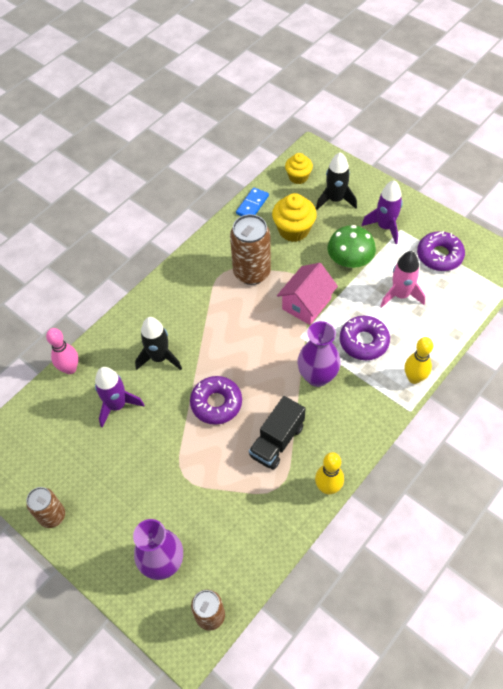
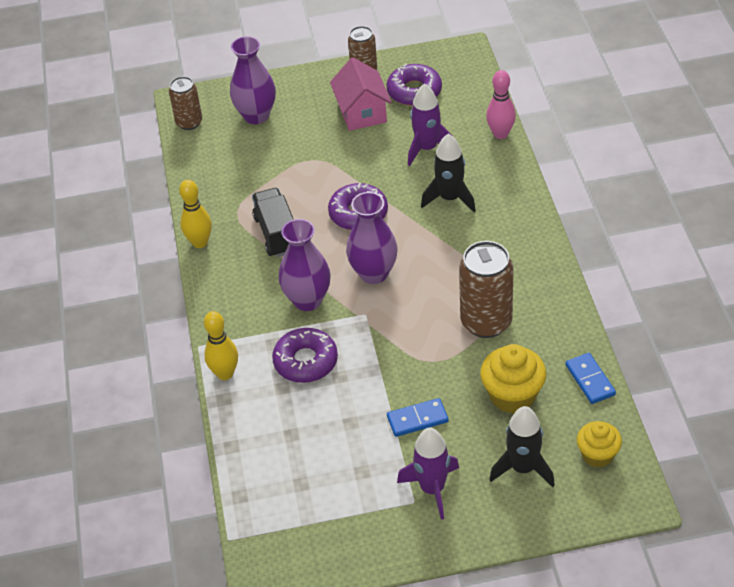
camera: 130 degrees right, 10 degrees down
(263, 355) = (374, 273): none -> purple vase
(306, 304) = (398, 343): pink house -> pink house (362, 112)
(349, 260) = (417, 419): green mushroom -> blue domino
(400, 295) = (326, 433): pink rocket -> none
(439, 255) = (339, 512): purple donut -> purple donut (414, 91)

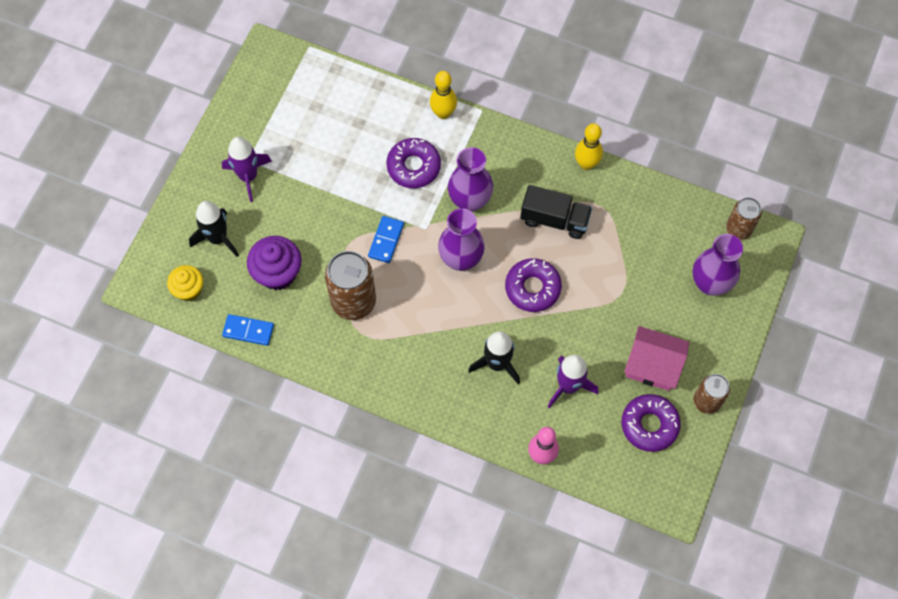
camera: 120 degrees right, 20 degrees up
(417, 419) = (308, 203): blue domino -> blue domino (386, 240)
(512, 395) = (277, 273): yellow cupcake -> purple cupcake

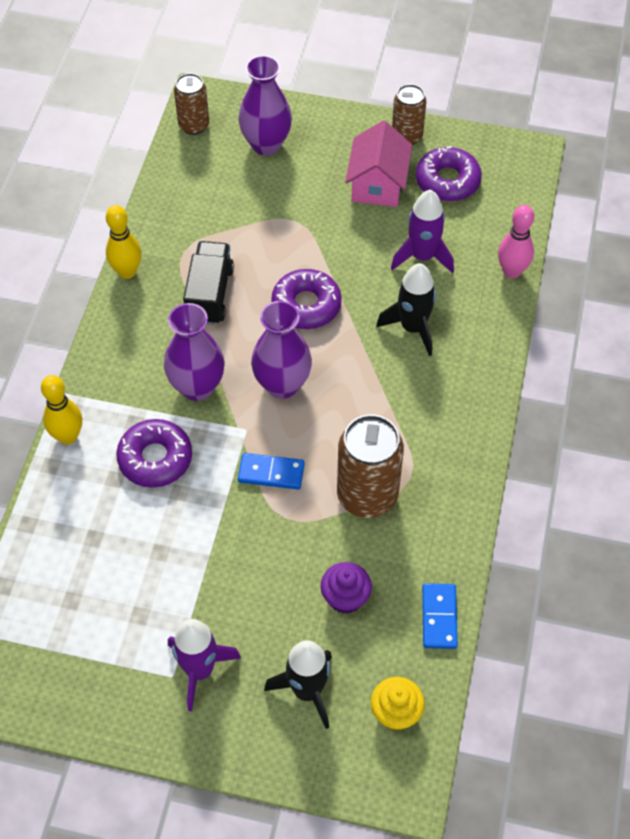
camera: 100 degrees left, 10 degrees down
(277, 273) = (345, 597): purple cupcake -> purple cupcake, size x0.66

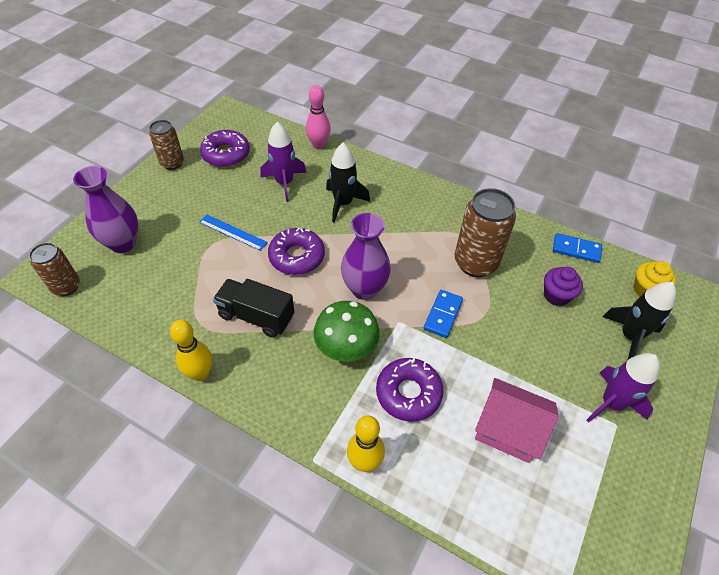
camera: 75 degrees left, 5 degrees down
(197, 387) = (346, 346): purple vase -> green mushroom
(320, 233) = (233, 232): none -> blue ruler
(377, 184) = (206, 189): pink house -> pink house (508, 430)

